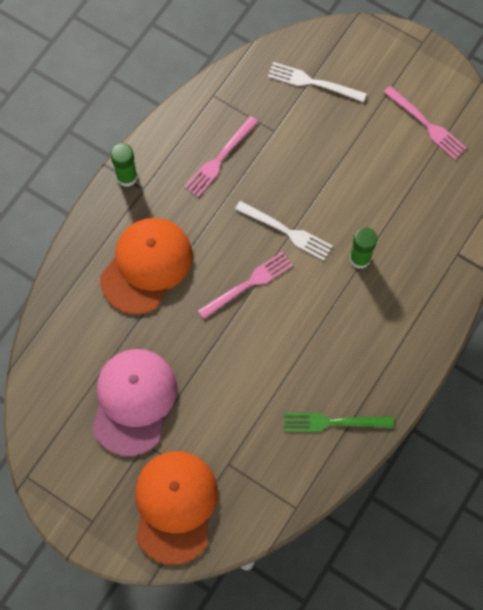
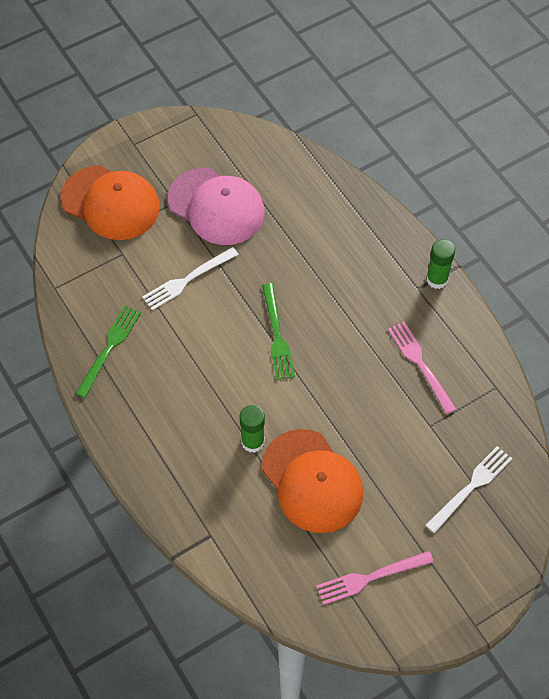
camera: 115 degrees right, 10 degrees down
(146, 266) = (337, 262): orange cap -> orange cap (312, 481)
(248, 284) = (277, 335): pink fork -> green fork
(286, 231) = (313, 390): white fork -> white fork (187, 280)

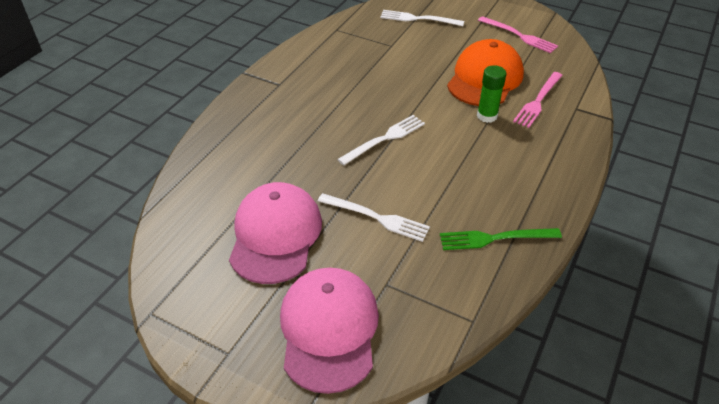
camera: 120 degrees left, 15 degrees down
(110, 203) = (329, 330): orange cap -> pink cap
(277, 335) = (385, 139): green fork -> white fork
(420, 364) = (346, 63): pink fork -> pink fork (538, 101)
(437, 279) = (263, 77): green glue stick -> none

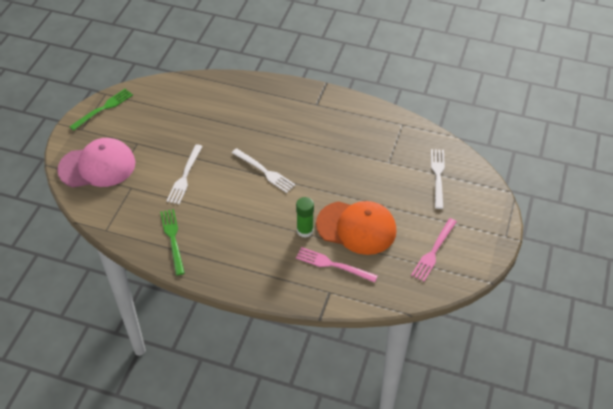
camera: 80 degrees right, 5 degrees up
(188, 317) = (103, 108): none -> green fork
(275, 235) = (165, 131): pink cap -> none

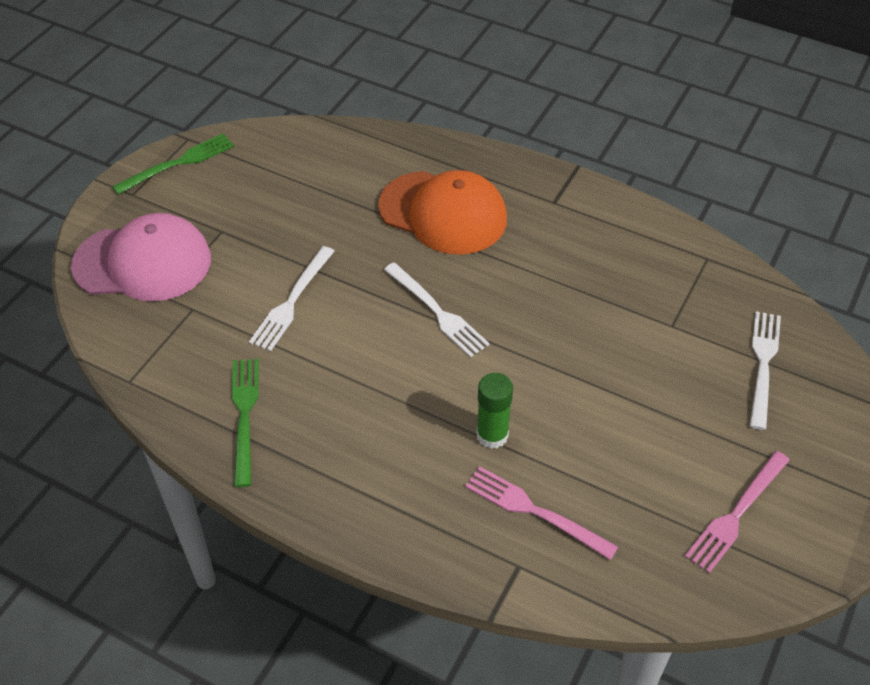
camera: 10 degrees right, 0 degrees up
(356, 227) = (591, 443): orange cap -> orange cap (443, 213)

